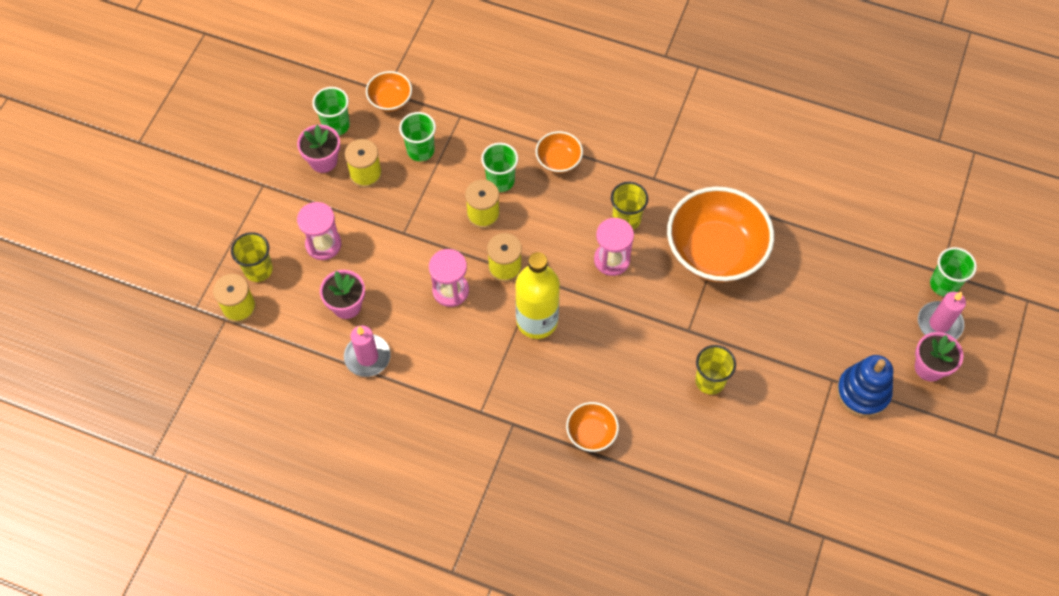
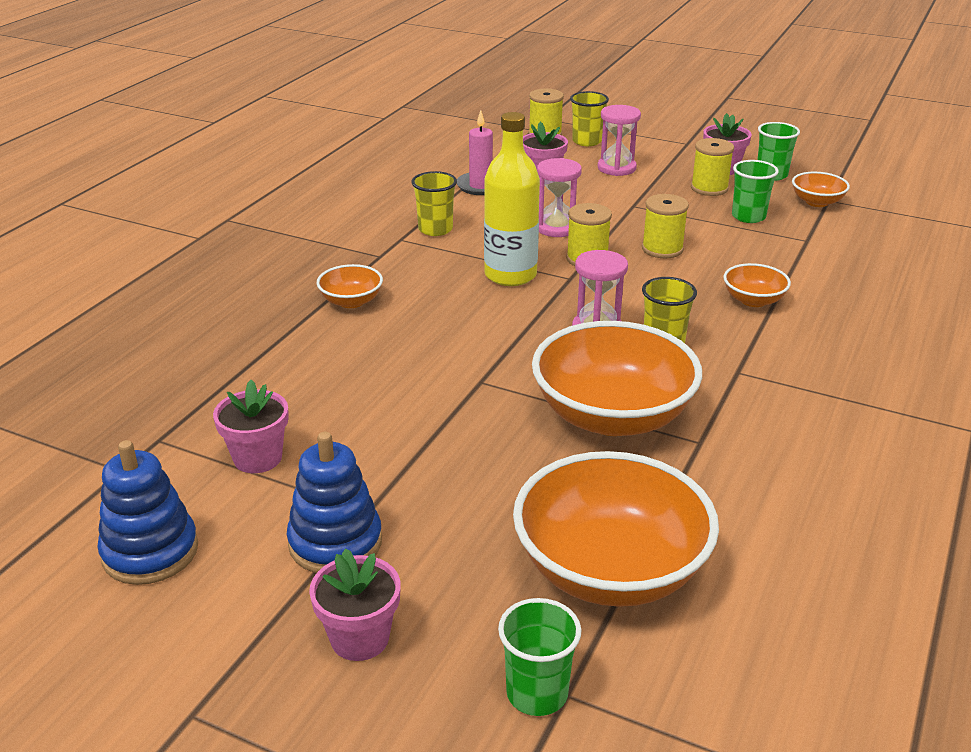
camera: 95 degrees right, 30 degrees down
(500, 181) = (713, 261): green cup -> none
(710, 381) = (397, 392): yellow cup -> yellow cup (435, 229)
(796, 454) = (257, 458): none -> pink flower pot
(854, 253) = (610, 570): none -> orange bowl
(892, 492) = (150, 552): none -> blue stacking toy
(939, 323) = (449, 670): pink candle -> none

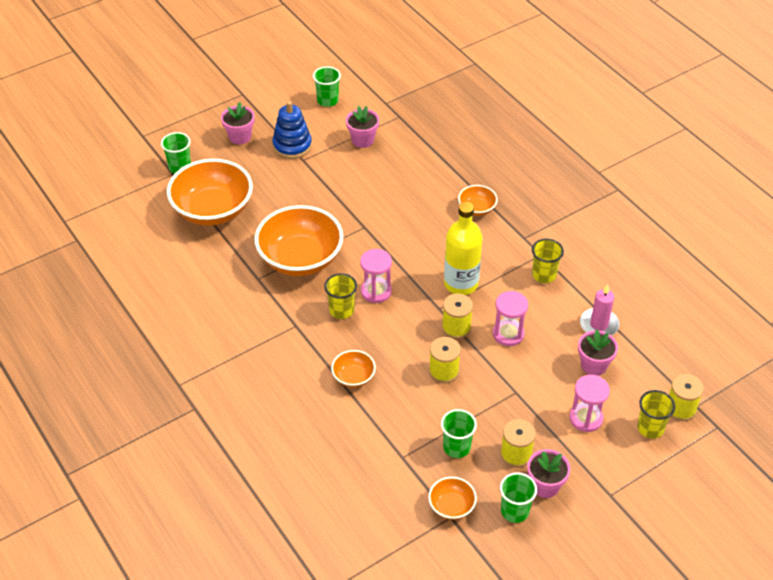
camera: 120 degrees right, 15 degrees up
(150, 552) = (327, 100): blue stacking toy -> green cup

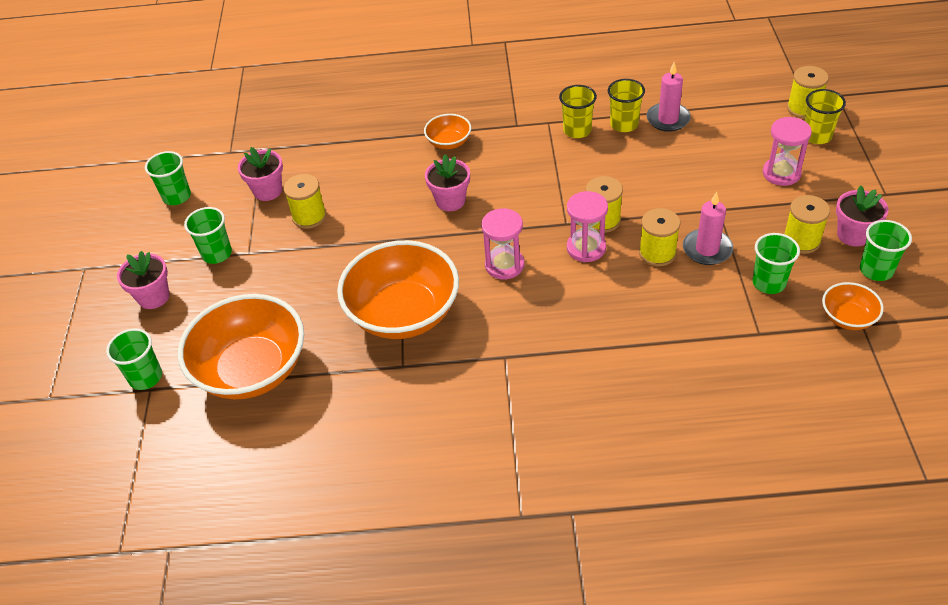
camera: 55 degrees left, 0 degrees up
(292, 146) = (217, 254): blue stacking toy -> green cup
(341, 310) = (511, 305): yellow cup -> yellow cup (624, 124)
(353, 172) = (309, 217): none -> yellow spool
(353, 377) = (618, 332): orange bowl -> none
(461, 283) = (544, 193): yellow bottle -> none
(467, 399) = (707, 249): none -> pink candle
(508, 334) = (637, 185): pink hourglass -> pink hourglass (586, 248)
(594, 365) = (717, 142): pink flower pot -> pink flower pot (450, 201)

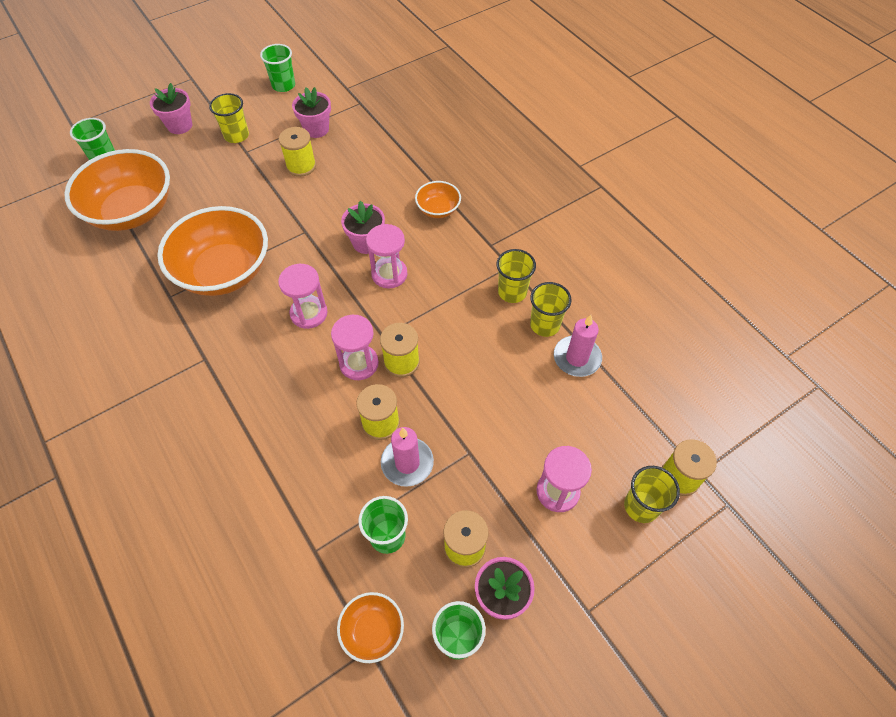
camera: 55 degrees right, 10 degrees up
(217, 254) = (236, 135): green cup -> yellow cup
(500, 197) = (389, 274): none -> pink hourglass

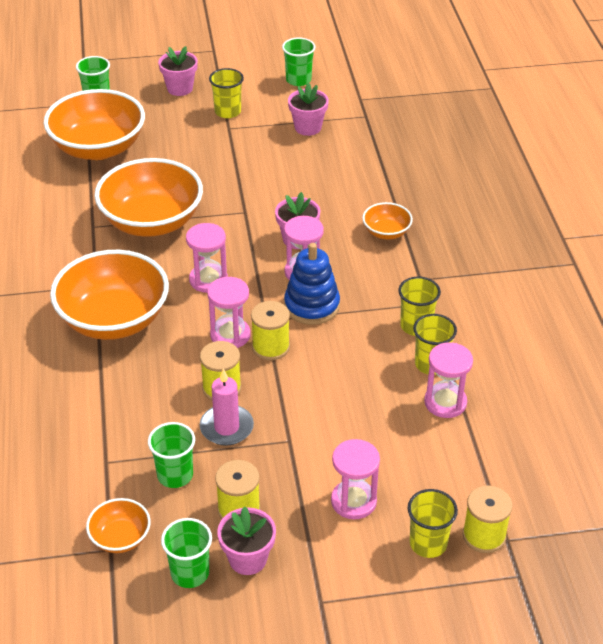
camera: 25 degrees right, 15 degrees down
(241, 390) = (114, 319): none -> orange bowl
(301, 166) = (274, 155): yellow spool -> none
(414, 305) = (312, 306): none -> blue stacking toy
(577, 358) = (445, 402): pink candle -> pink hourglass

